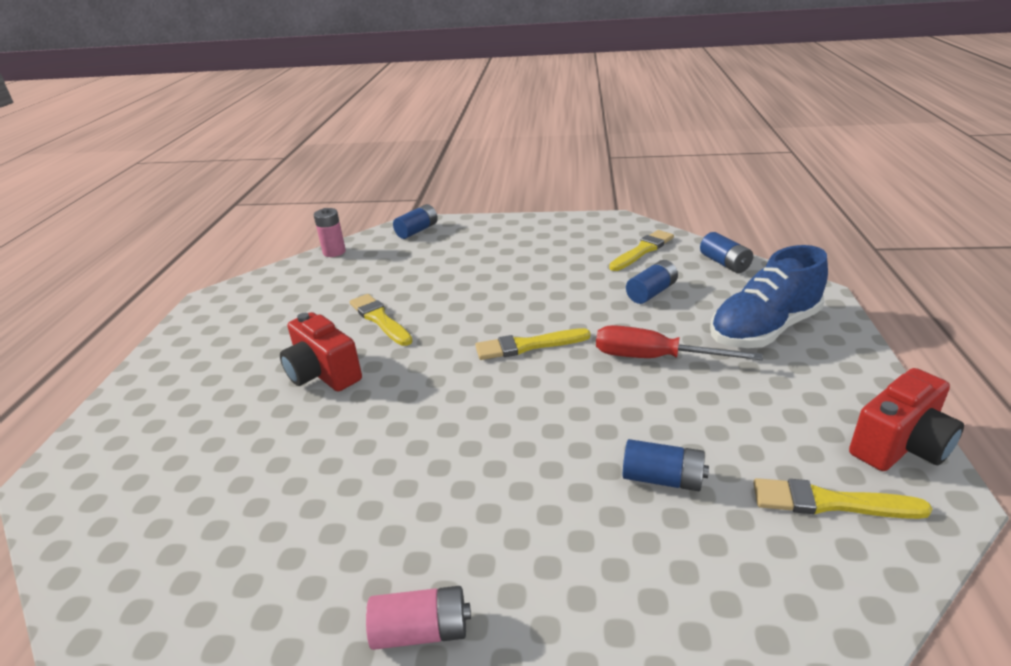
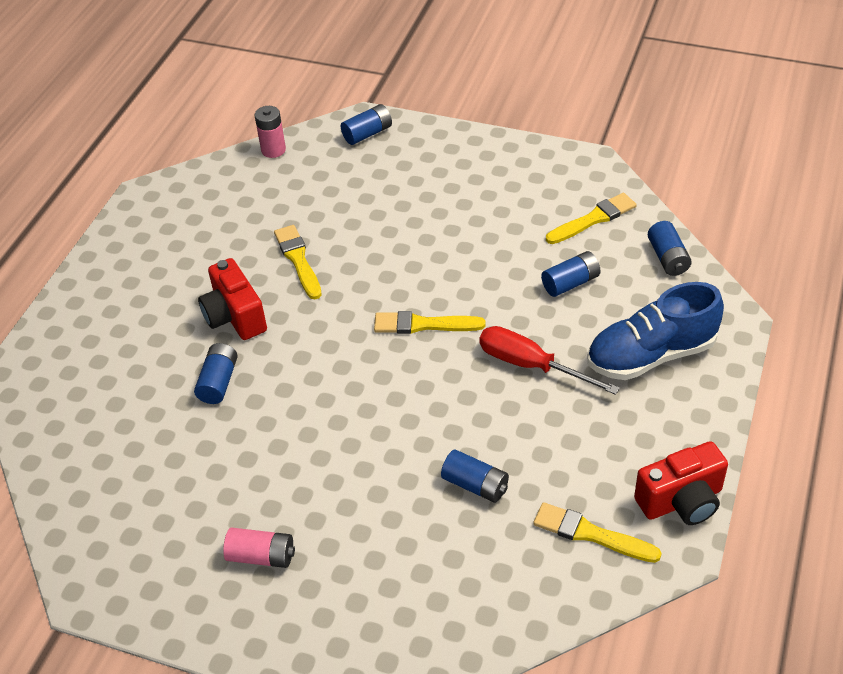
camera: 15 degrees right, 15 degrees up
(316, 435) = (218, 382): none -> blue battery

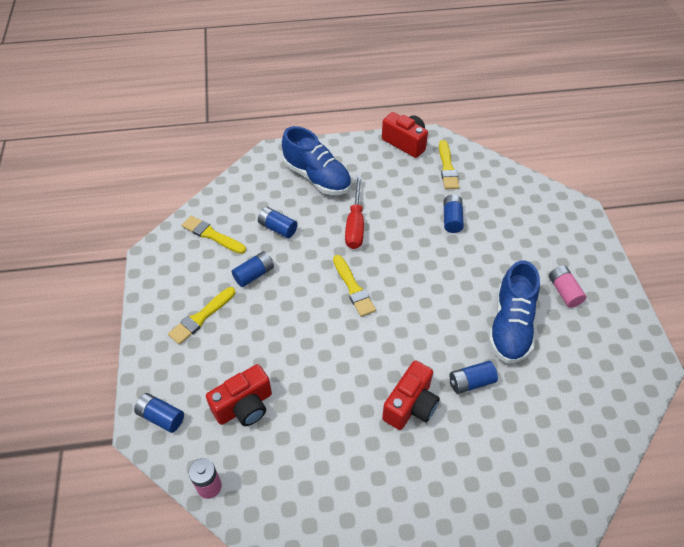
camera: 120 degrees left, 5 degrees up
(257, 461) = (510, 326): none -> blue shoe
(298, 260) = (333, 393): yellow brush -> yellow brush (201, 317)
(335, 190) = (244, 406): none -> red camera
(668, 258) = (233, 190): blue battery -> blue battery (254, 274)

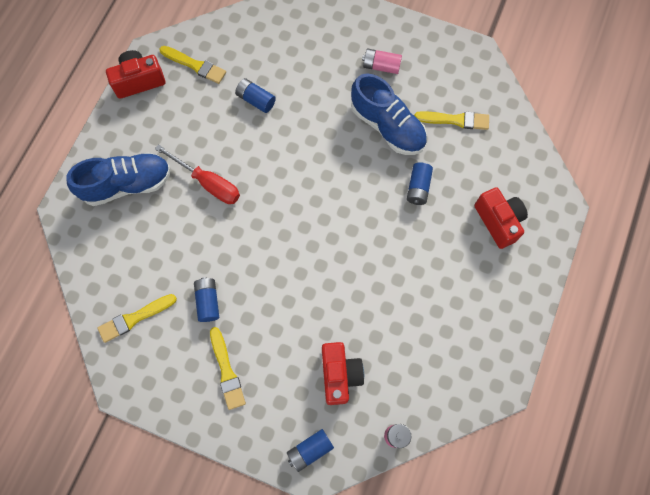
camera: 60 degrees left, 20 degrees up
(277, 228) = (166, 253): blue battery -> none
(353, 288) = (277, 224): yellow brush -> yellow brush (455, 120)
(410, 405) = (412, 244): red camera -> red camera (498, 221)

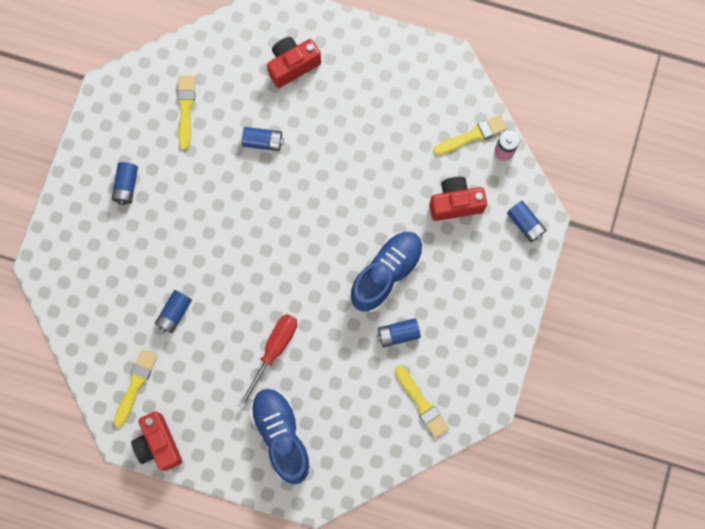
camera: 95 degrees left, 5 degrees up
(227, 371) = (463, 307): yellow brush -> yellow brush (472, 135)
(381, 66) = (126, 186): pink battery -> blue battery
(387, 126) = (197, 175): blue shoe -> blue shoe (386, 273)

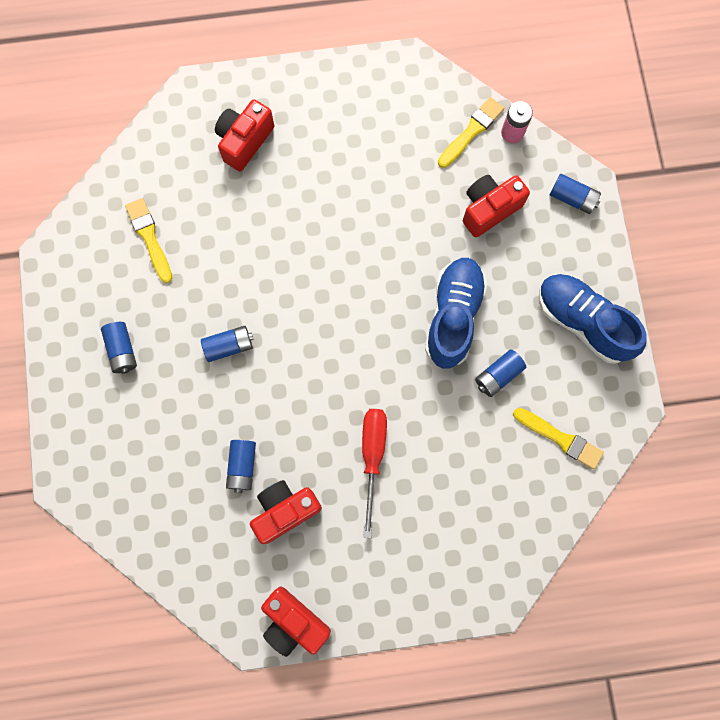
camera: 25 degrees left, 0 degrees up
(135, 384) = (236, 567): yellow brush -> none
(190, 360) = (285, 510): none -> red camera
(263, 141) = (251, 235): blue battery -> blue battery (229, 346)
(281, 436) = (426, 546): blue shoe -> blue shoe (583, 322)

